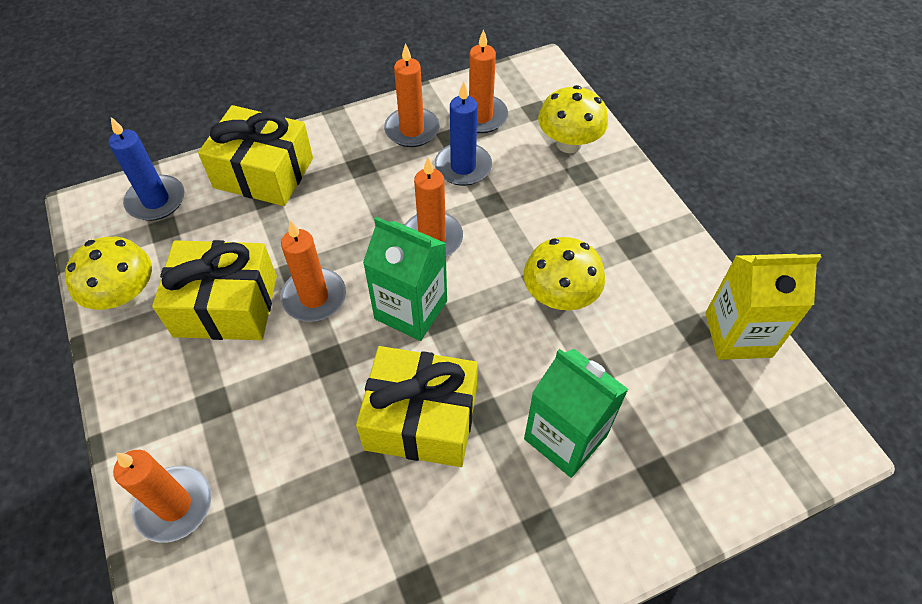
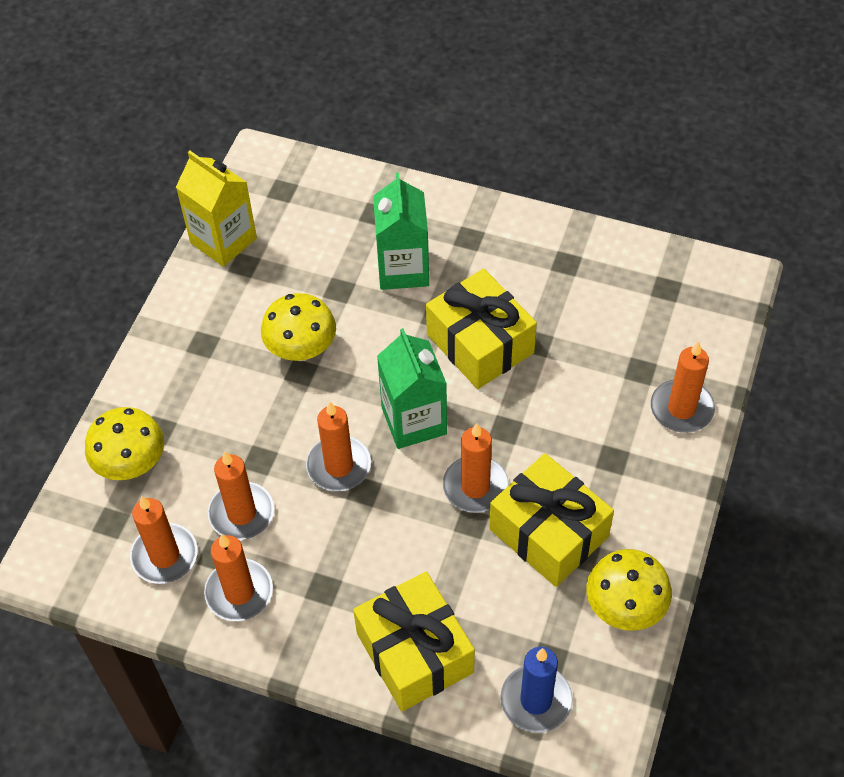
camera: 135 degrees left, 0 degrees up
(463, 167) = (241, 513): blue candle -> orange candle

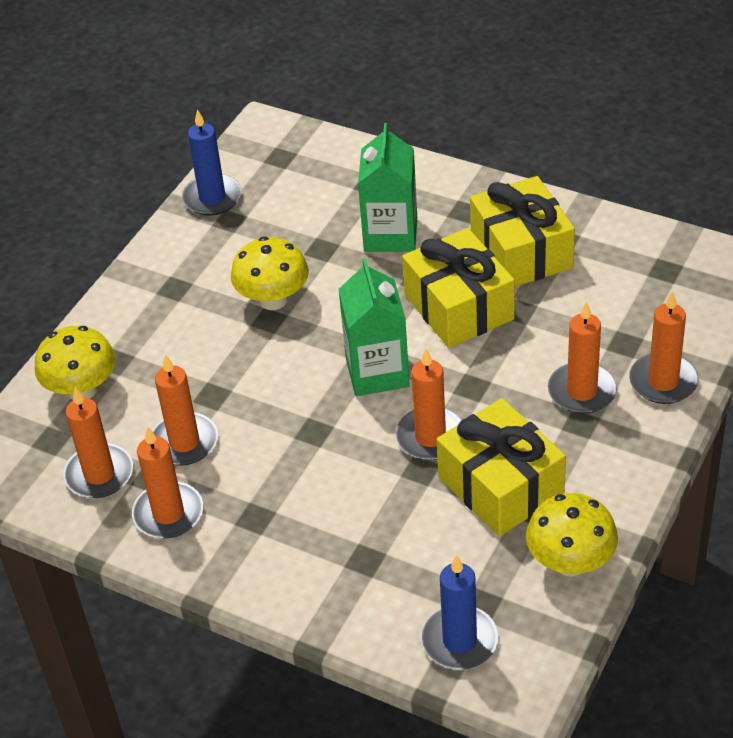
camera: 10 degrees right, 10 degrees down
(223, 240) = (212, 198): yellow carton -> blue candle
(339, 466) = (292, 407): orange candle -> orange candle (582, 391)
(414, 653) = (339, 585): yellow gift -> yellow gift (521, 252)

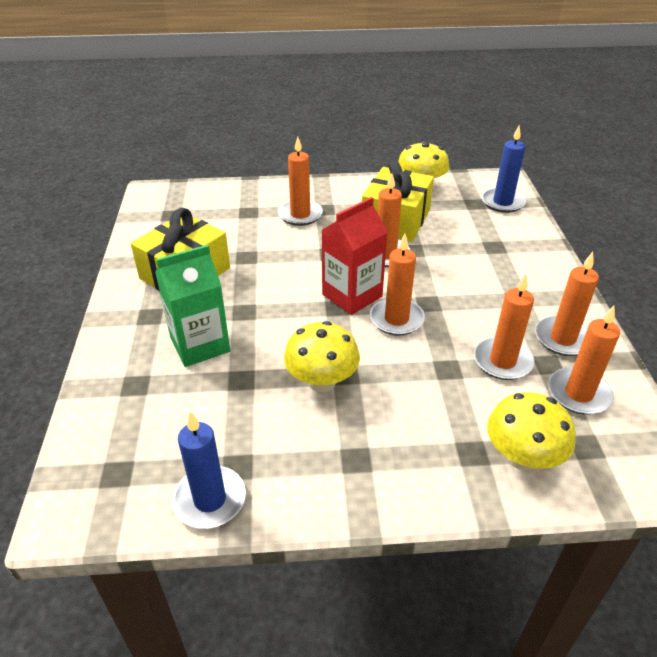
camera: 125 degrees left, 5 degrees down
(377, 372) = (352, 295): green carton -> red carton
(458, 307) = (261, 282): yellow gift -> none
(663, 382) = (270, 193): orange candle -> orange candle (396, 319)

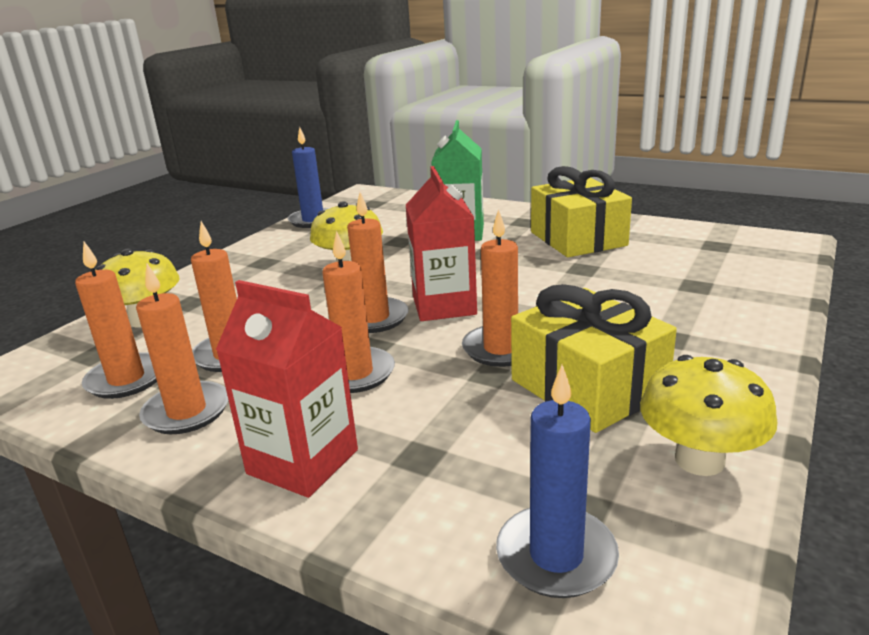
camera: 125 degrees right, 15 degrees down
(300, 215) = (662, 315): orange candle -> orange candle (355, 373)
(538, 275) = (303, 462): none -> red carton

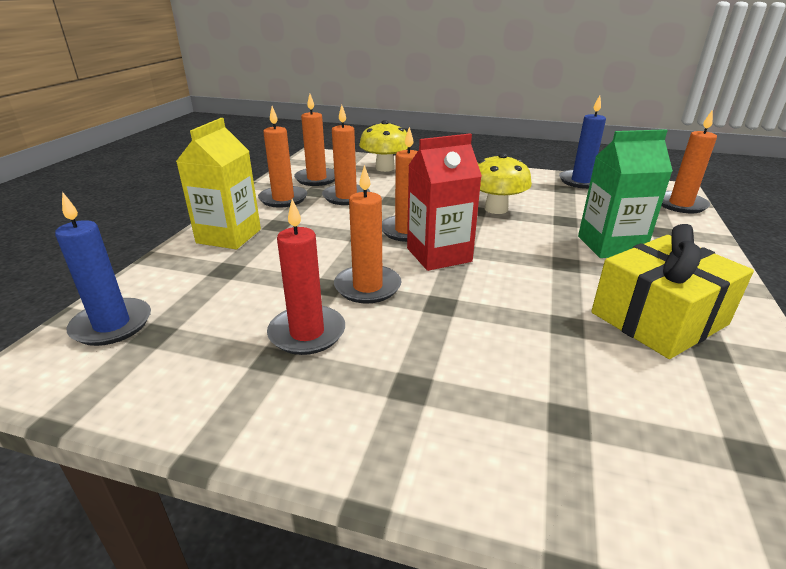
camera: 75 degrees right, 5 degrees up
(303, 462) = (229, 236): red carton -> yellow carton
(355, 373) = (325, 236): orange candle -> orange candle (680, 204)
(588, 387) = (307, 333): yellow gift -> red candle
(699, 460) = (188, 394): yellow mushroom -> none

